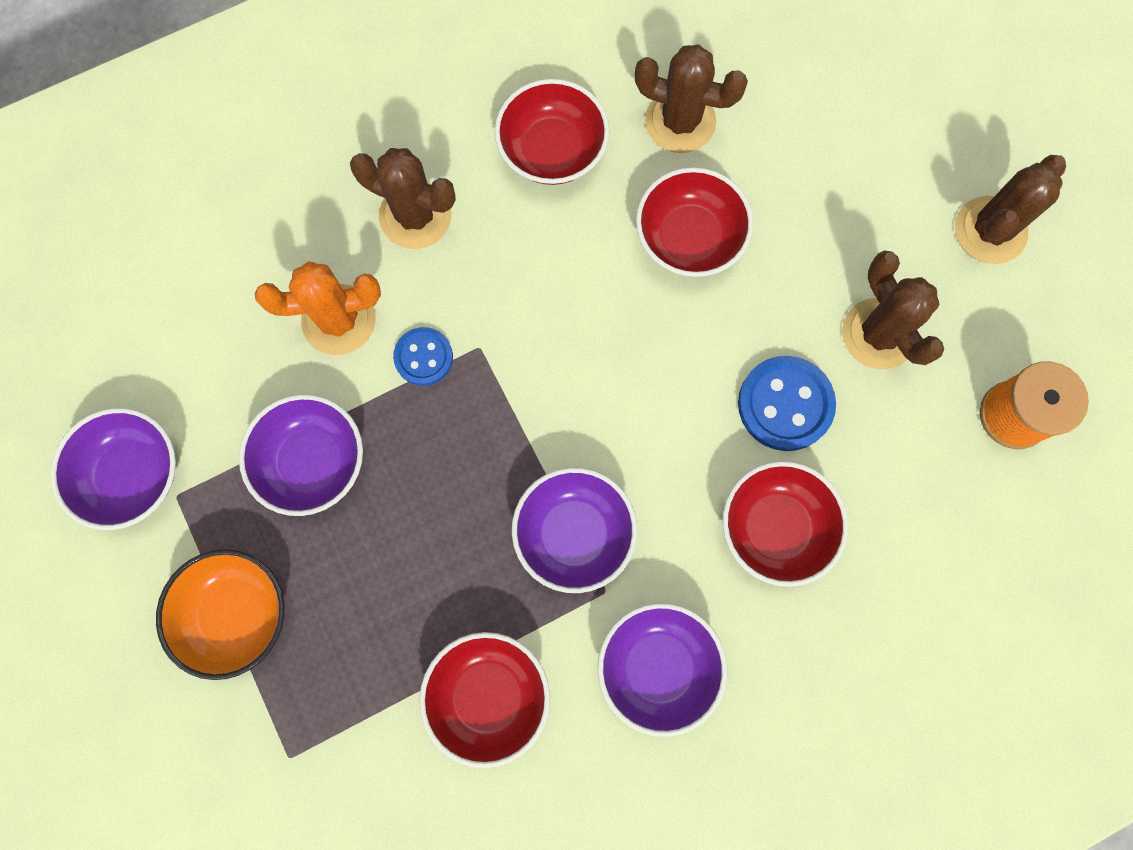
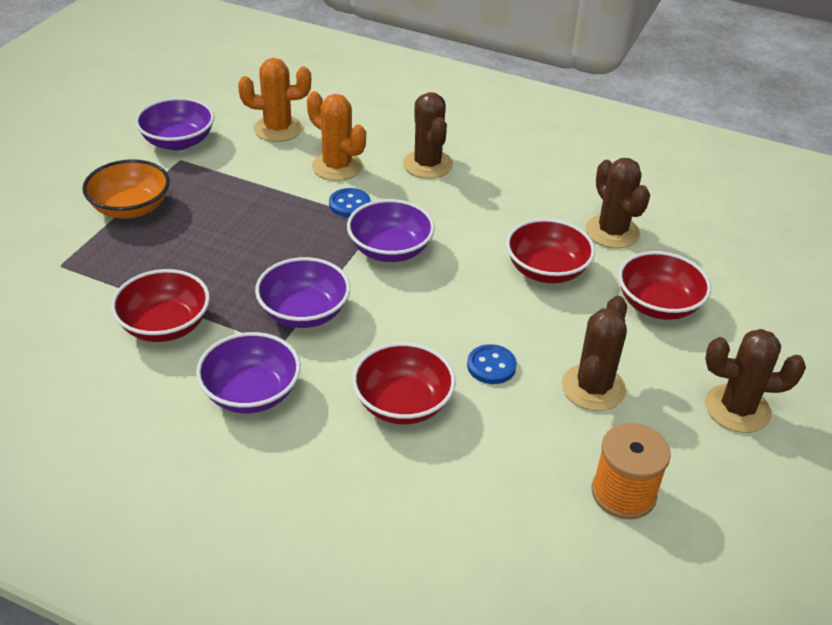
camera: 50 degrees right, 35 degrees down
(202, 336) = (278, 129): none -> orange cactus
(312, 462) = (245, 194): purple bowl -> purple bowl (390, 250)
(552, 150) = (528, 193): red bowl -> red bowl (658, 305)
(785, 404) = (491, 366): blue button -> blue button, size x0.62

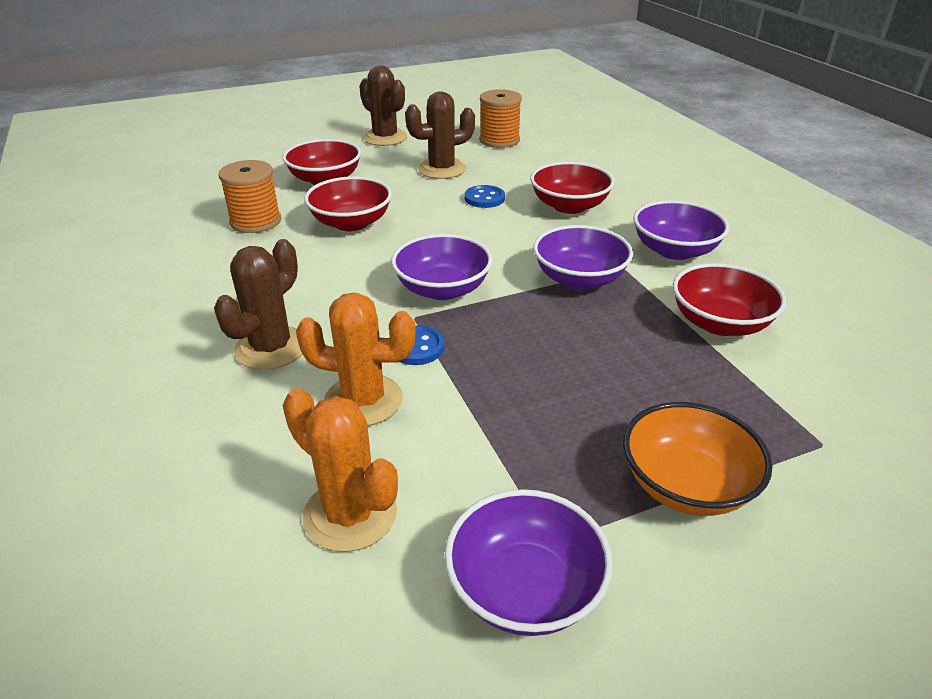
camera: 135 degrees left, 5 degrees down
(337, 166) = (363, 400): orange cactus -> orange cactus turned 75 degrees counterclockwise
(612, 232) = (255, 221): brown cactus -> orange spool

